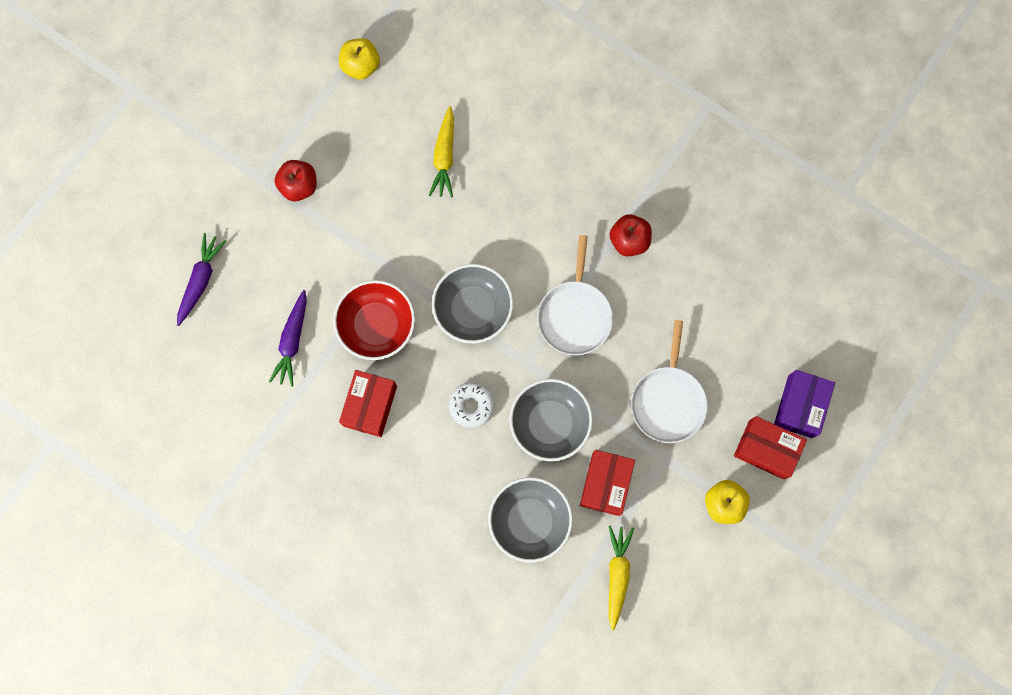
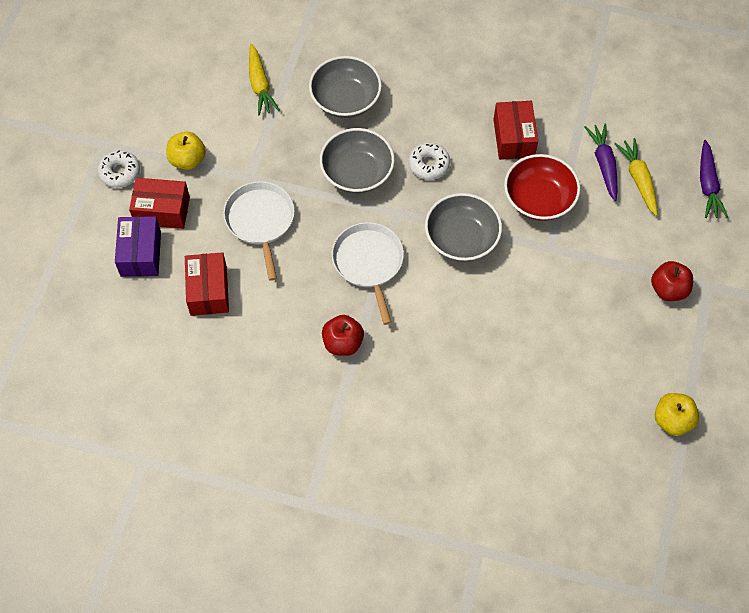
camera: 160 degrees right, 15 degrees down
(444, 156) = (549, 361): yellow carrot -> yellow carrot (638, 180)
(605, 484) = (292, 143): red box -> red box (208, 291)
(799, 513) = (120, 172): none -> white donut

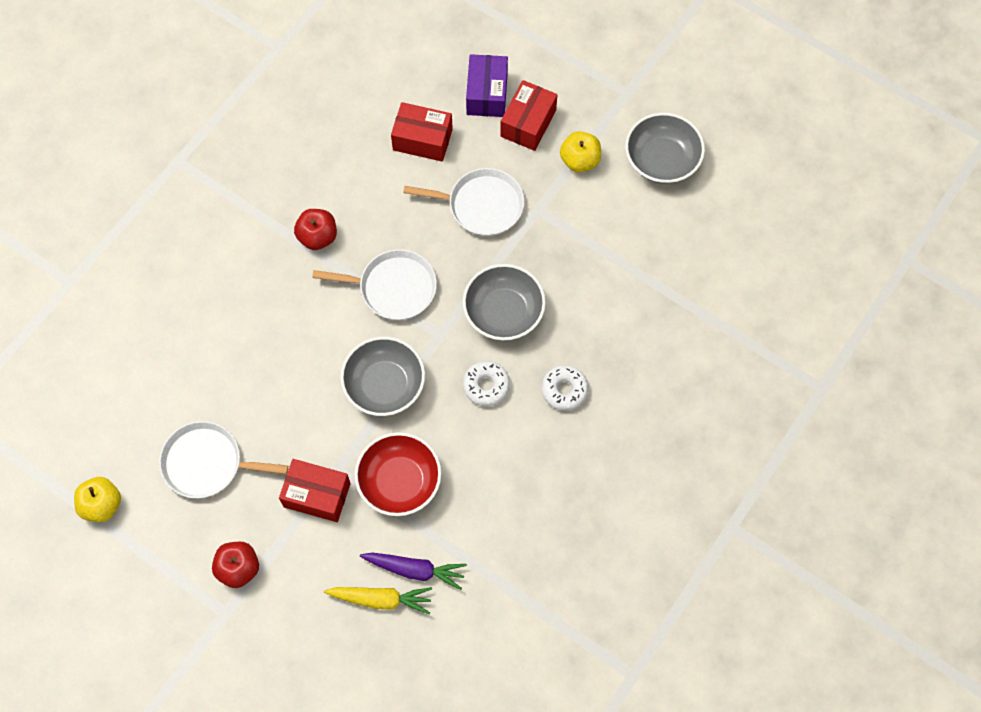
camera: 110 degrees right, 5 degrees up
(120, 172) = (587, 98): white donut -> white donut (564, 390)
(141, 253) = (487, 94): purple box -> purple box turned 75 degrees clockwise
(260, 85) = (650, 253): yellow carrot -> none
(345, 99) = (601, 331): grey bowl -> grey bowl (662, 160)
(513, 138) = (486, 486): red box -> red box (317, 495)
(594, 350) = (207, 463): none -> white pan
(708, 185) = (343, 674): purple carrot -> none

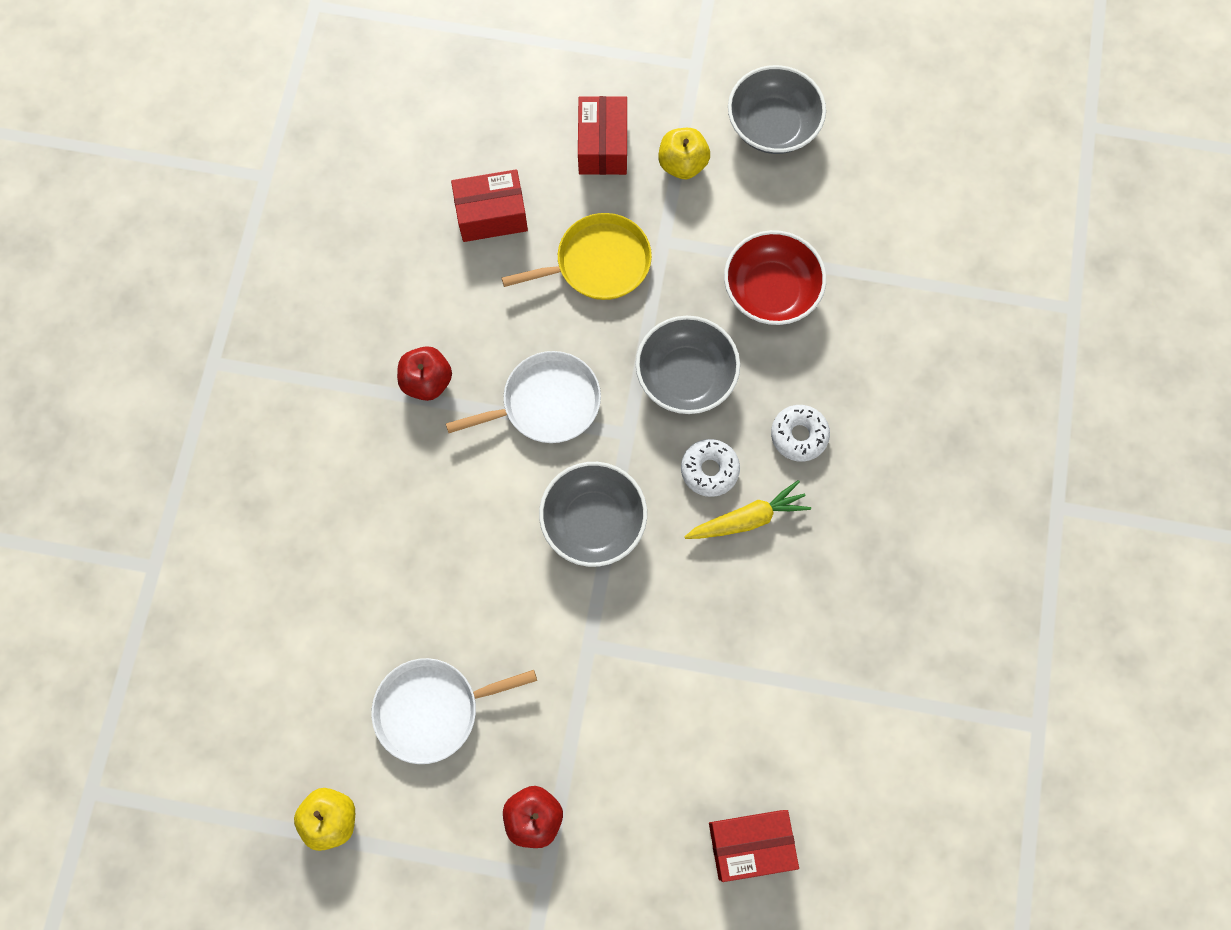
camera: 25 degrees left, 5 degrees up
(317, 495) = (581, 687): red box -> red box (750, 844)
(381, 599) = (716, 774): yellow carrot -> yellow carrot (747, 518)
(399, 481) = (668, 626): red bowl -> red bowl (771, 291)
(415, 569) = (737, 721): purple carrot -> none
(481, 205) = (598, 263): white pan -> yellow pan
(487, 94) = (538, 131): purple box -> none

